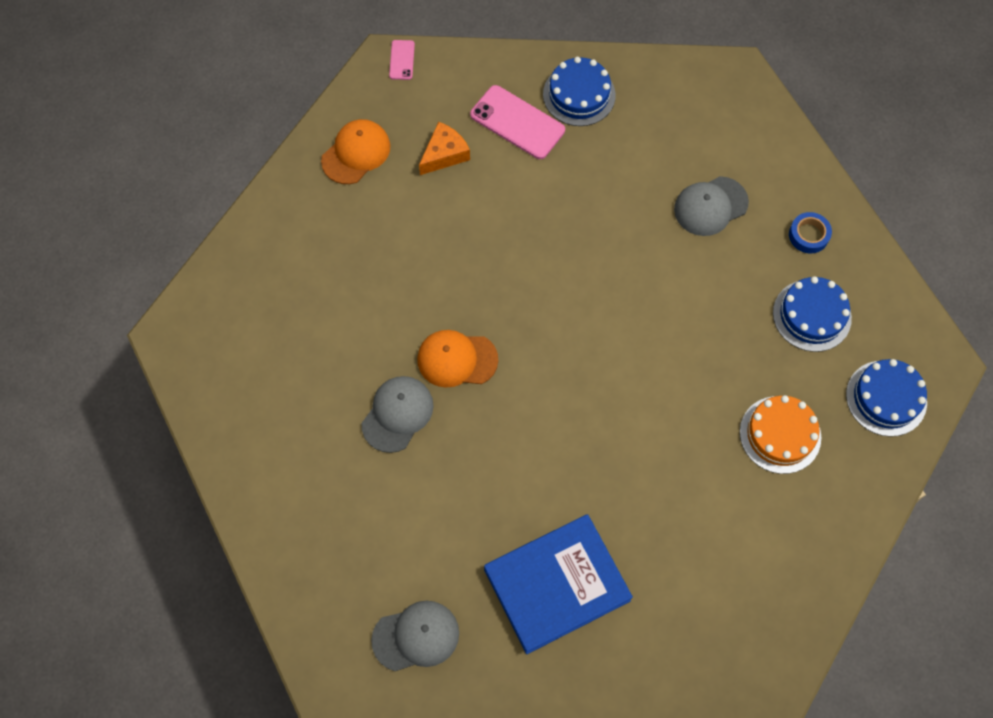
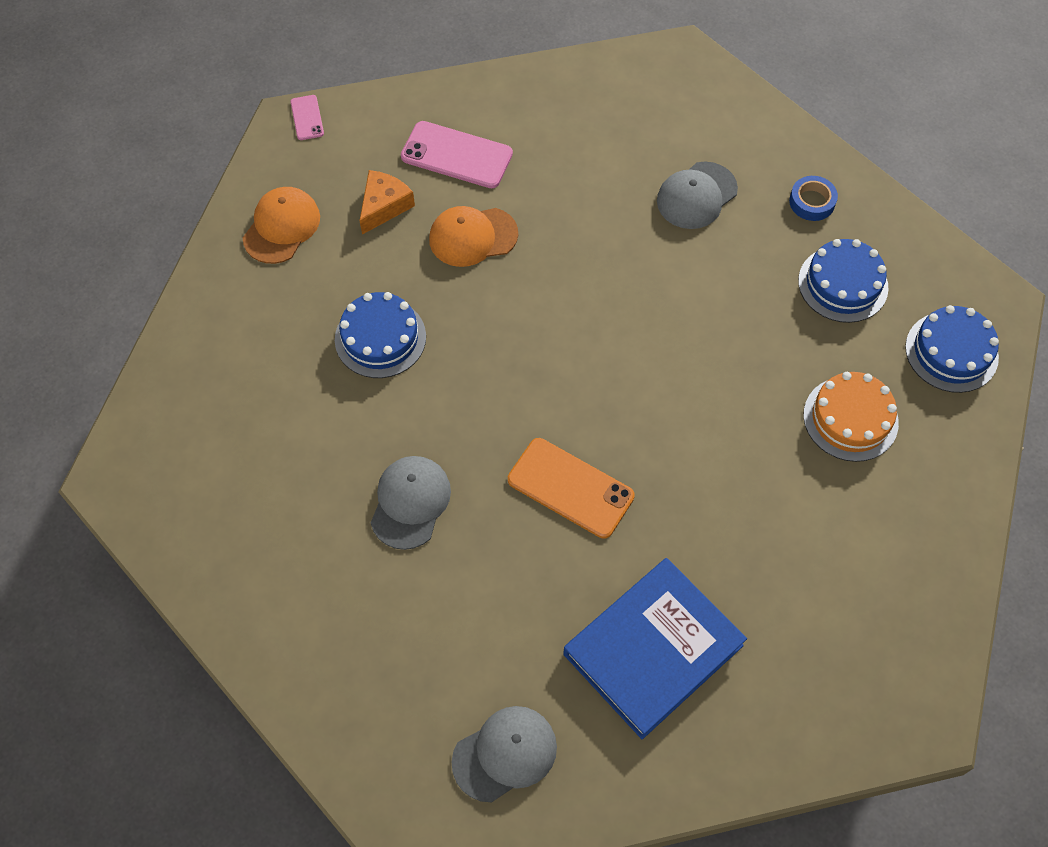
camera: 15 degrees left, 5 degrees down
(457, 359) = (462, 425): orange cap -> orange cap (473, 237)
(529, 435) = (570, 488): none -> orange phone
(579, 95) = (516, 112): blue cake -> blue cake (380, 338)

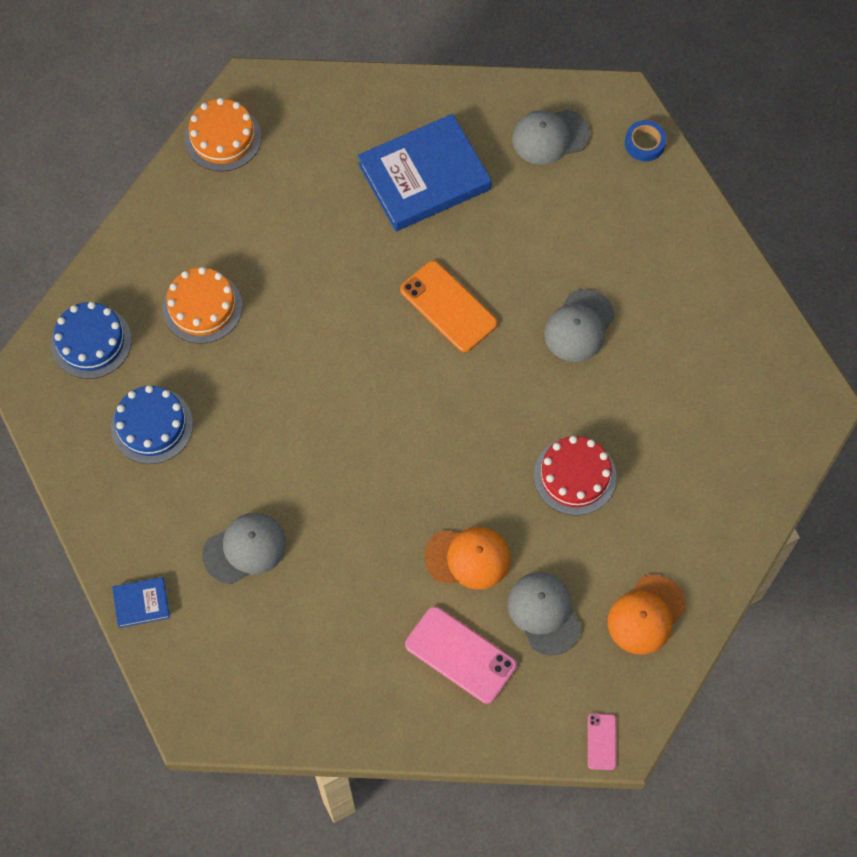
camera: 165 degrees left, 5 degrees up
(380, 338) = (575, 476): blue cake -> red cake
(384, 206) = (544, 613): orange cheese -> grey cap
(773, 130) = (141, 603): none -> blue book
(812, 202) = (141, 514): blue tape -> blue tape (644, 143)
(928, 638) = (223, 137): none -> orange cake

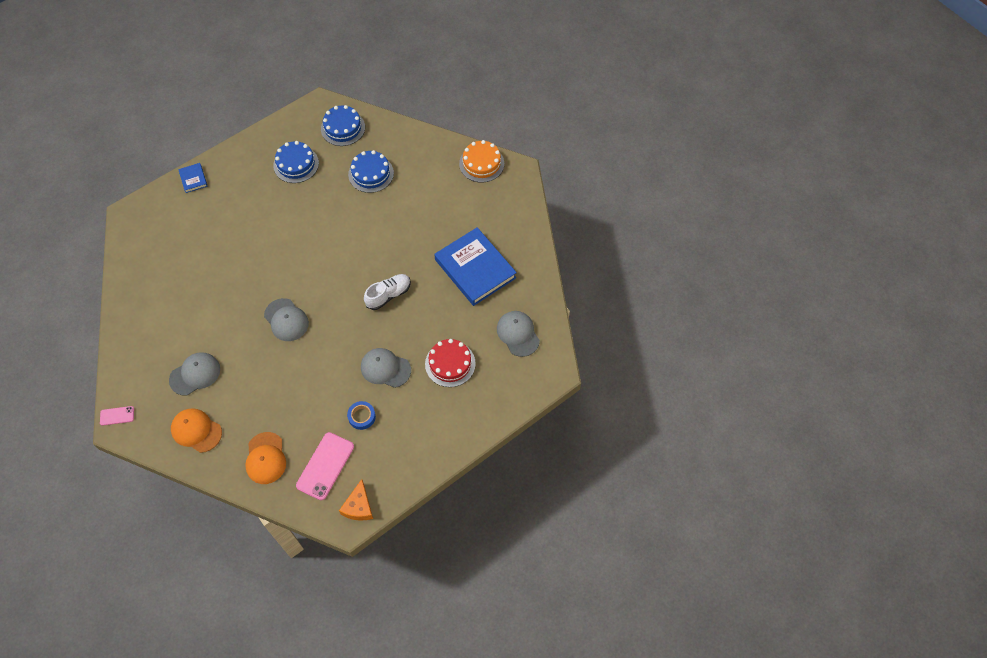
camera: 80 degrees right, 5 degrees down
(202, 307) = (371, 174): orange cake -> blue cake
(245, 549) = (227, 219): grey cap -> grey cap (286, 320)
(448, 307) = (388, 295): orange phone -> white shoe
(460, 655) = (168, 334): pink phone -> pink phone (325, 466)
(468, 558) = (227, 329): orange cap -> orange cap (265, 458)
(575, 476) = (284, 379): red cake -> red cake (450, 364)
(644, 143) = (524, 390): blue tape -> blue tape (362, 416)
(799, 387) = (359, 506): none -> orange cheese

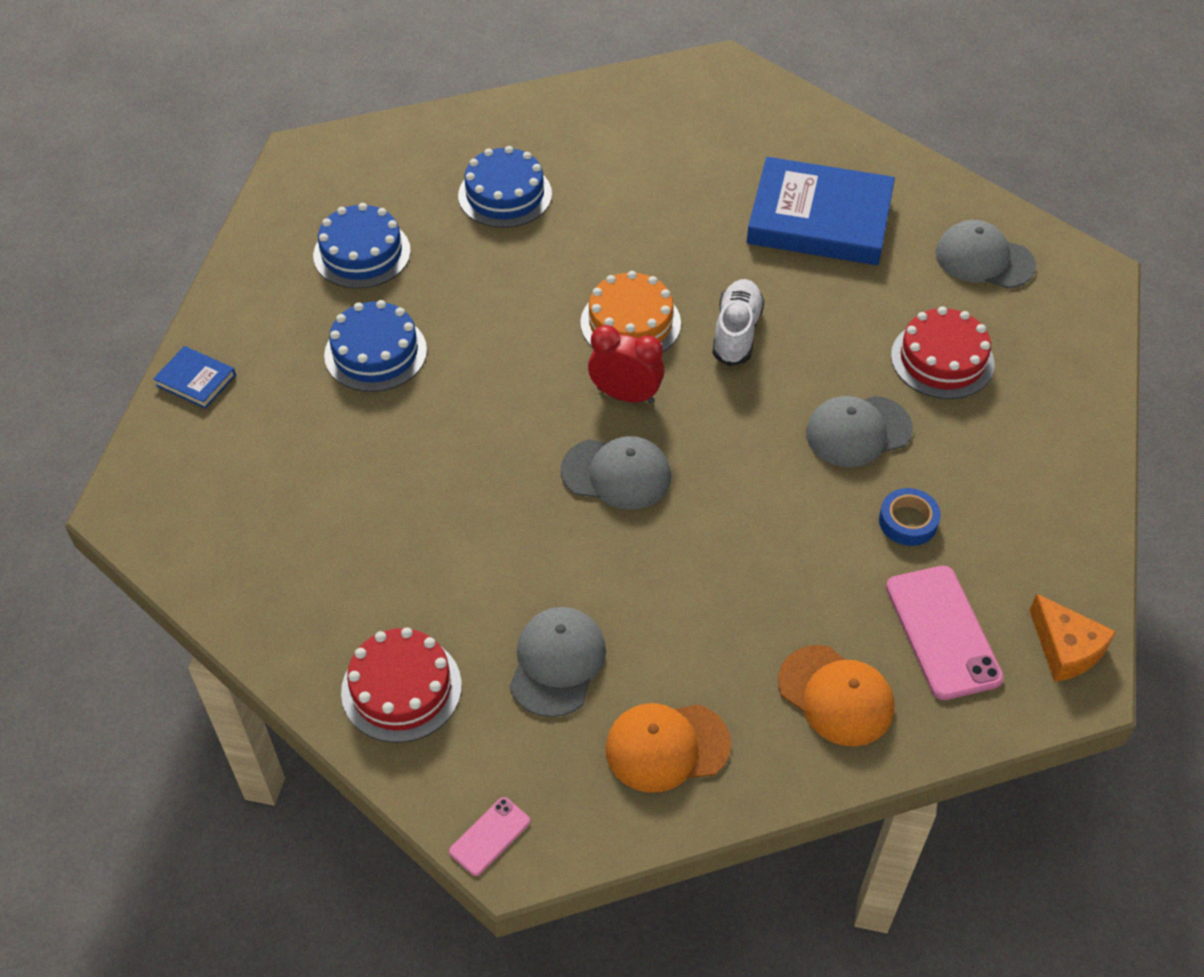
camera: 40 degrees left, 10 degrees down
(142, 345) = (401, 688): none -> red cake
(322, 291) = (625, 395): none -> red clock
(343, 128) = (382, 162): blue cake -> blue cake (375, 353)
(481, 163) = (659, 87): orange cake -> orange cake (630, 323)

